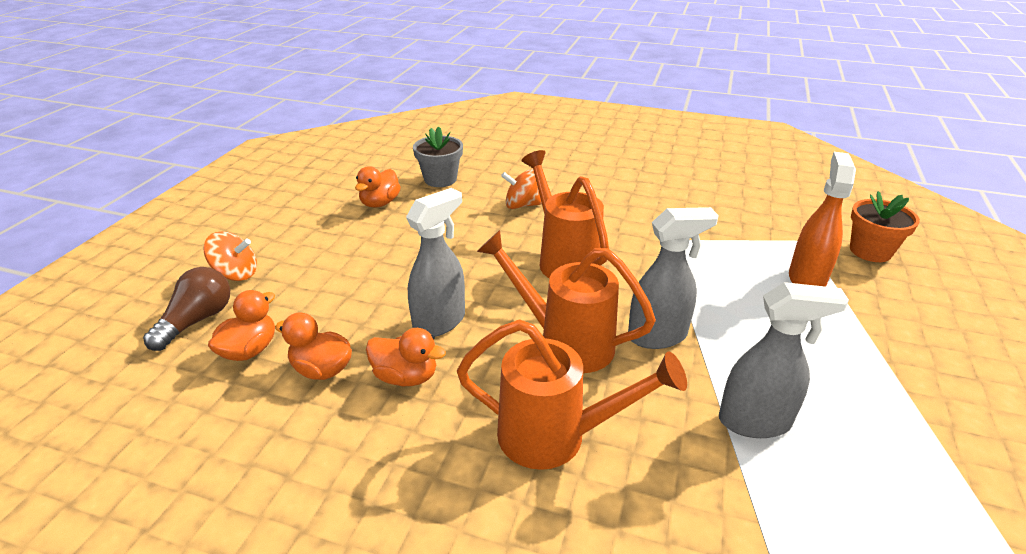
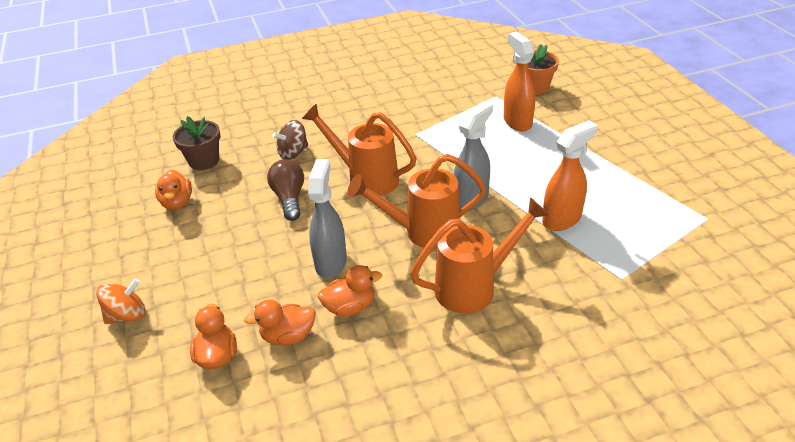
camera: 35 degrees left, 5 degrees up
(197, 320) = (144, 363): brown light bulb -> brown light bulb (289, 198)
(440, 179) = (204, 161): grey flower pot -> brown flower pot
(522, 205) = (293, 153): orange spinning top -> brown spinning top
(755, 422) = (562, 219): grey spray bottle -> orange spray bottle

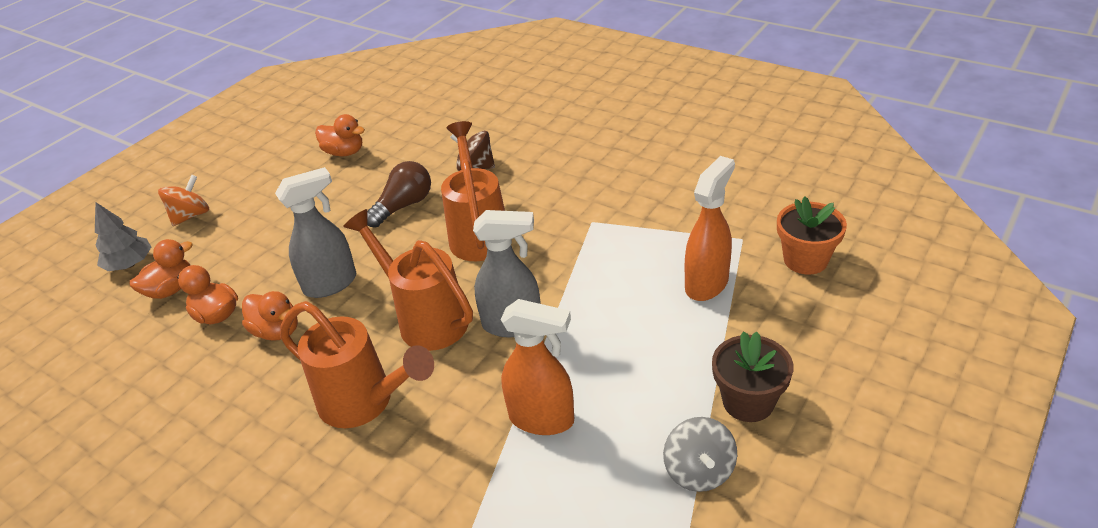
camera: 55 degrees right, 0 degrees up
(127, 315) = (191, 216): orange spinning top -> orange spinning top turned 75 degrees counterclockwise
(142, 375) = (130, 264): none -> grey tree
(177, 203) = (344, 152): orange duck -> orange duck turned 105 degrees counterclockwise
(204, 161) = (414, 129): brown flower pot -> brown flower pot (748, 402)
(648, 184) = (699, 471): none -> grey spinning top

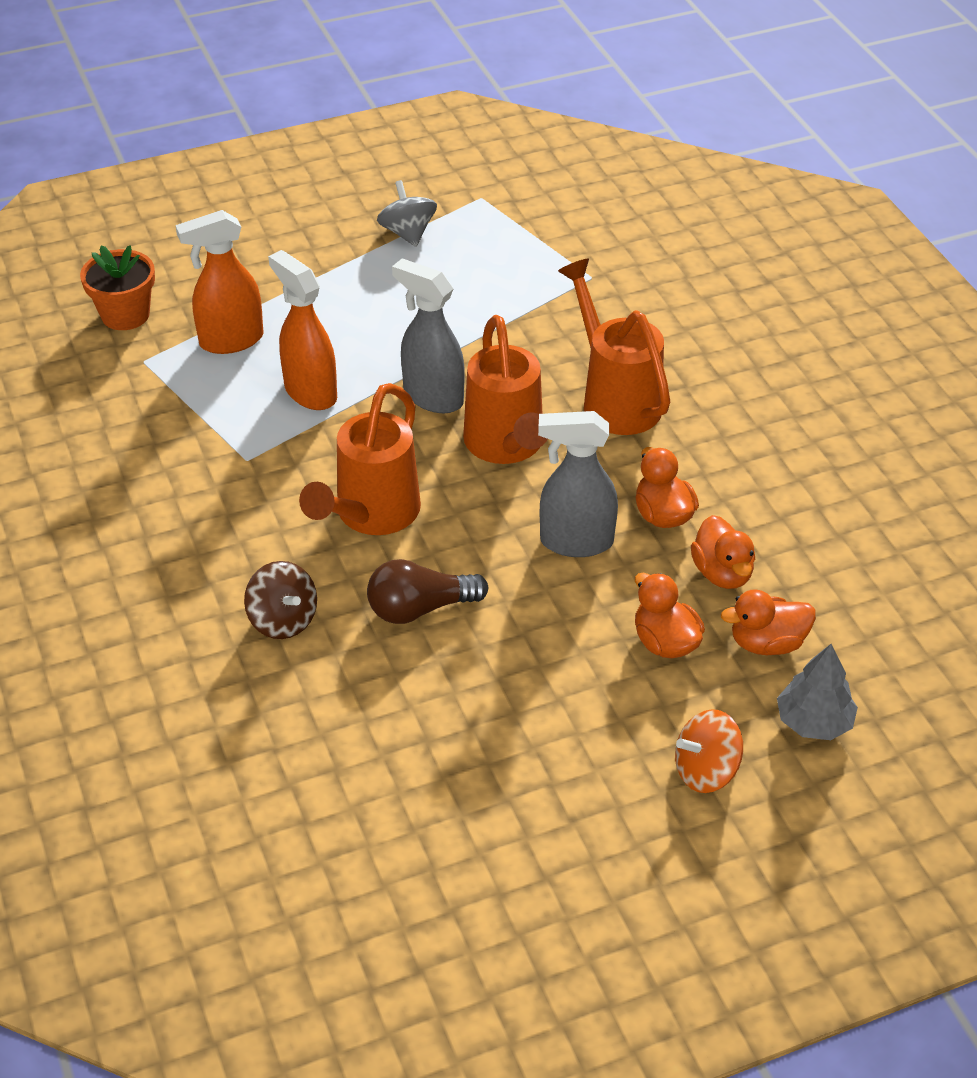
camera: 150 degrees left, 5 degrees up
(344, 152) = (424, 770): orange duck -> orange duck (665, 642)
(542, 419) = (481, 314): orange spray bottle -> orange spray bottle (310, 392)
(699, 471) = (407, 233): grey spinning top -> grey spinning top turned 45 degrees counterclockwise
(748, 402) = (322, 250): brown flower pot -> none

